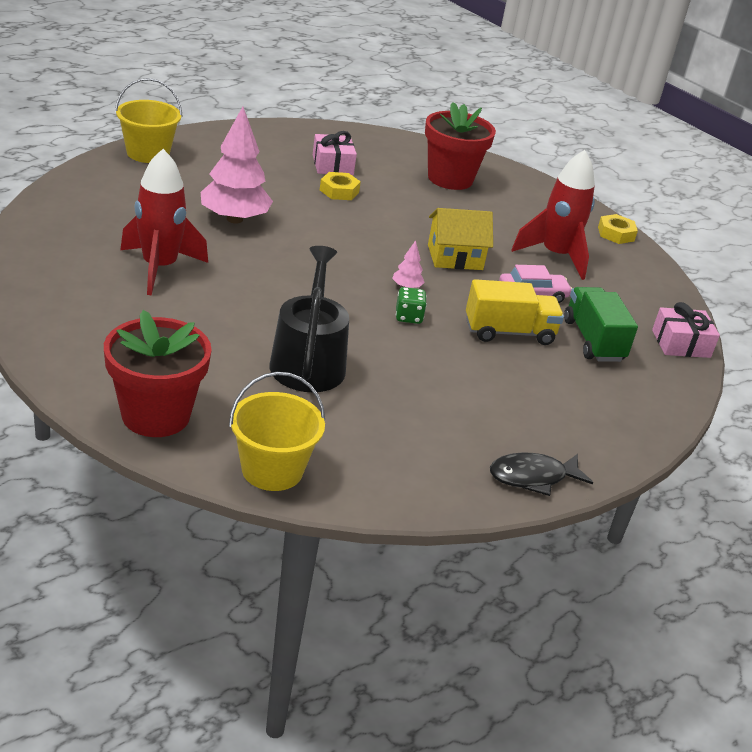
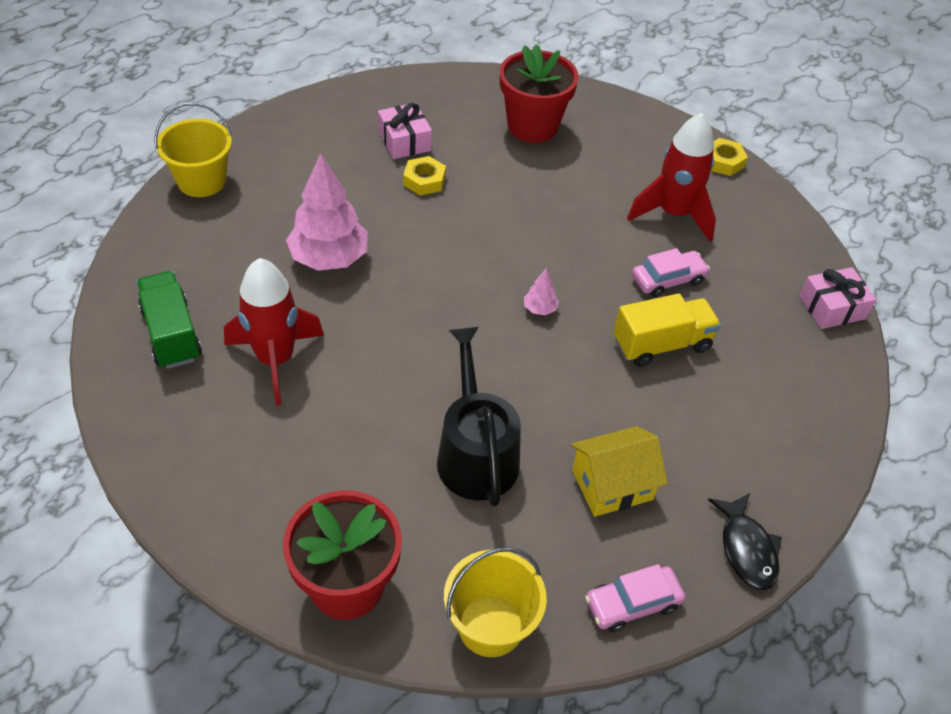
camera: 10 degrees left, 15 degrees up
(408, 317) = (555, 353): green dice -> none
(409, 487) = (632, 603): none -> pink car
(455, 257) = (574, 247): yellow house -> yellow house (612, 485)
(533, 477) = (746, 549): black fish -> black fish turned 75 degrees counterclockwise
(593, 340) = (747, 330): green truck -> green truck (172, 334)

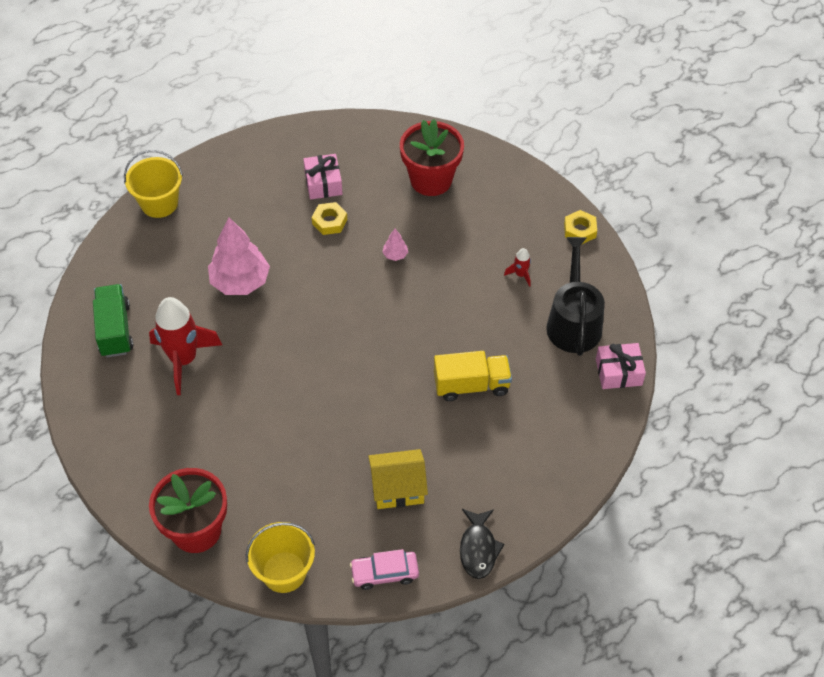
camera: 15 degrees right, 5 degrees up
(475, 453) = (307, 451): black watering can -> black watering can (573, 322)
(539, 309) = (387, 344): pink tree -> pink tree (395, 255)
(668, 279) = (495, 332): pink car -> none
(673, 214) = (520, 274): red rocket -> red rocket, size x0.43

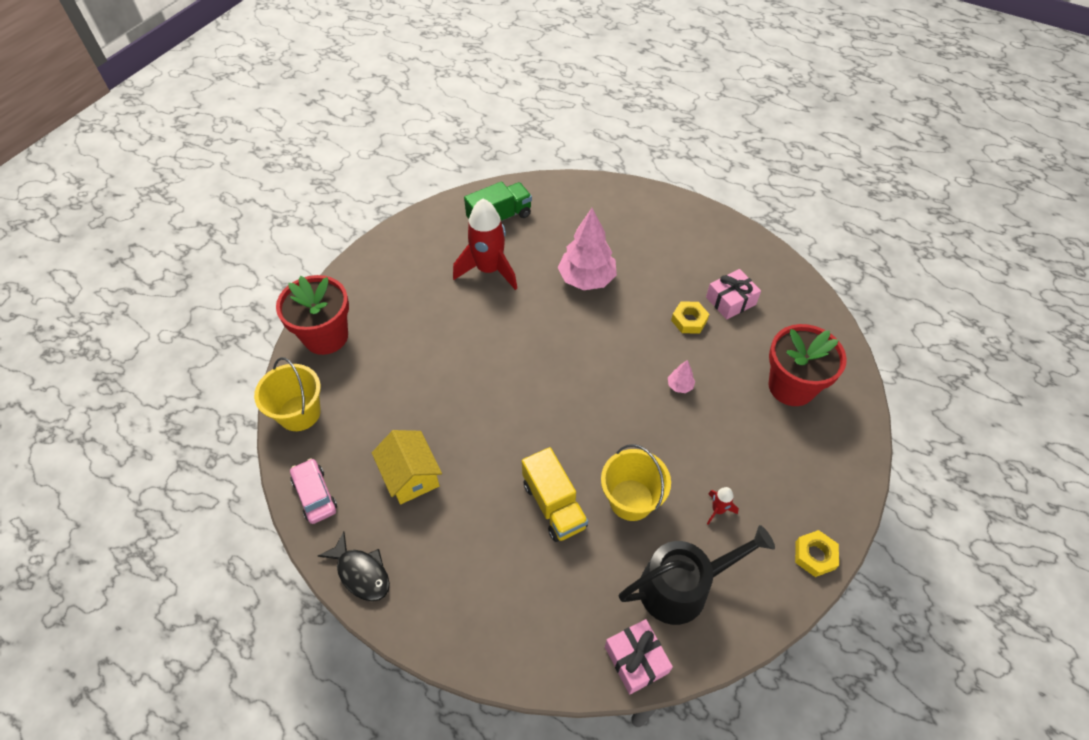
camera: 70 degrees right, 0 degrees up
(159, 203) = (639, 199): yellow bucket -> yellow bucket (631, 500)
(478, 548) = (361, 573): black fish -> black fish turned 120 degrees counterclockwise

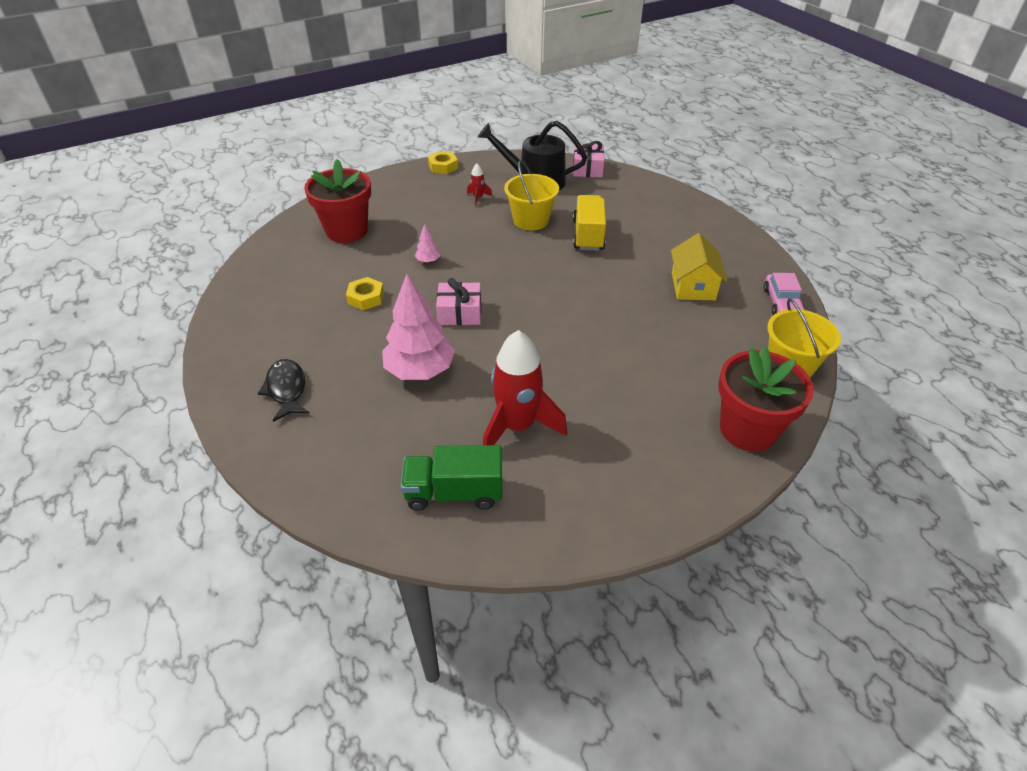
camera: 150 degrees left, 10 degrees down
(361, 573) = (751, 250): black fish -> black fish (286, 389)
(730, 301) = (311, 297): pink gift -> pink gift (460, 313)

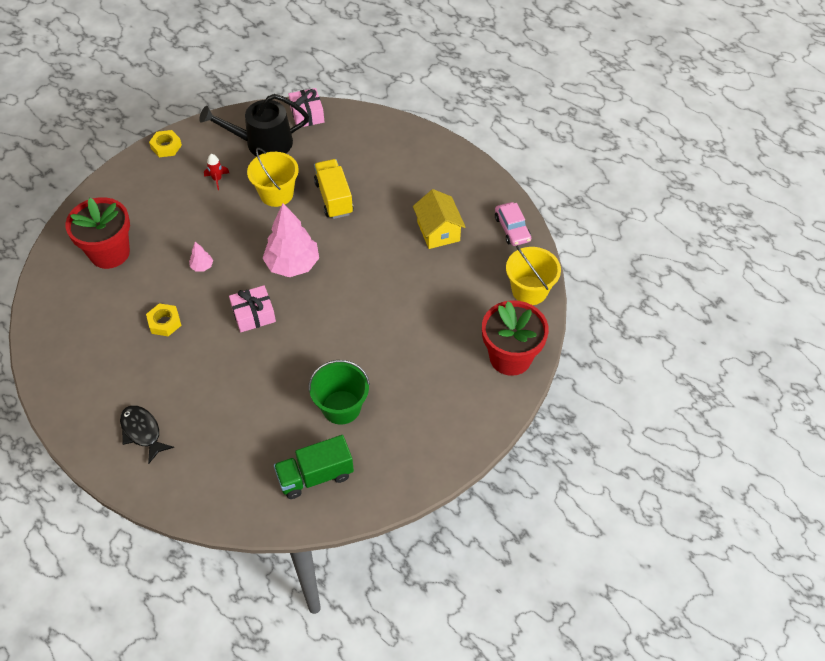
camera: 20 degrees left, 10 degrees up
(420, 370) = (244, 381): pink tree -> pink tree (292, 265)
(517, 426) = (341, 407): red rocket -> green bucket

